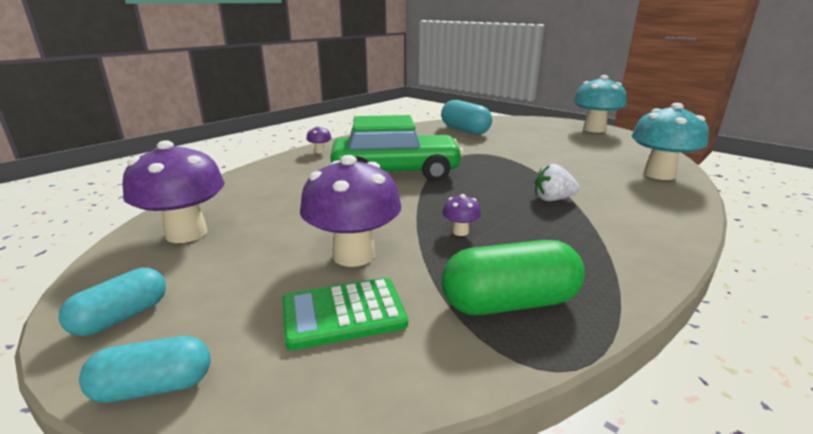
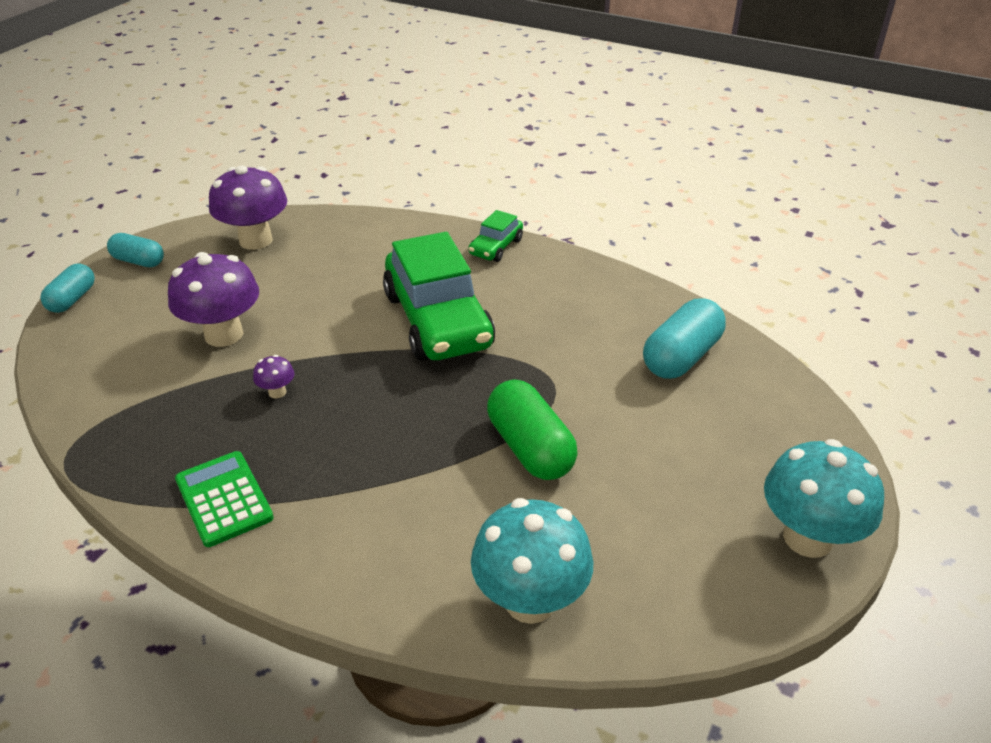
camera: 75 degrees right, 15 degrees up
(154, 387) = (72, 299): turquoise capsule -> turquoise capsule turned 45 degrees clockwise
(320, 151) = (496, 247): purple mushroom -> green car
(343, 314) = (137, 349): green calculator -> green calculator (224, 499)
(509, 303) = (147, 433): green capsule -> green capsule (530, 448)
(552, 199) = (383, 463): white strawberry -> none

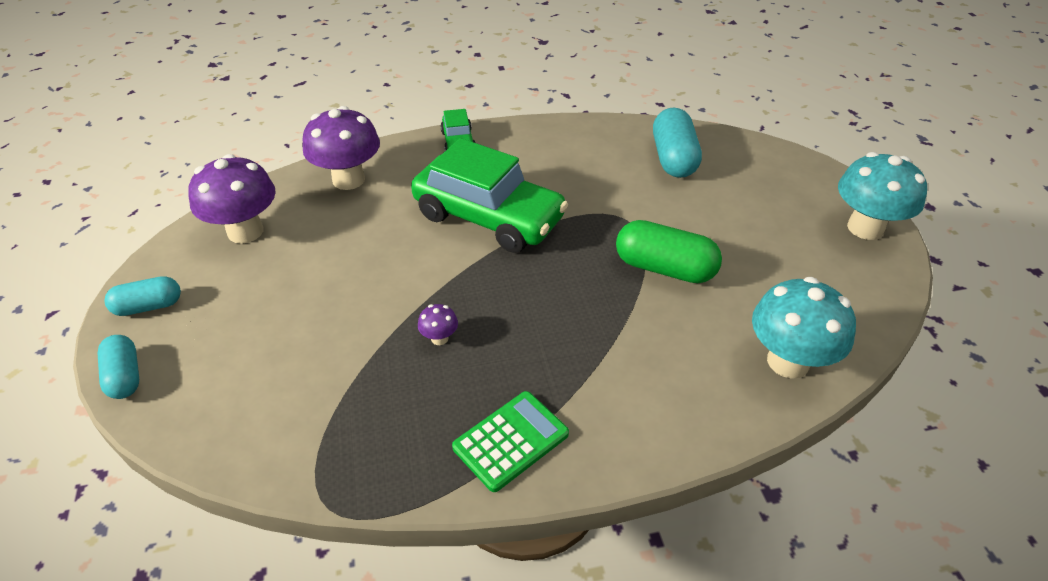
camera: 40 degrees left, 5 degrees up
(224, 334) = (328, 322): purple mushroom -> purple mushroom (348, 179)
(224, 499) = (511, 441): green calculator -> green calculator turned 120 degrees clockwise

